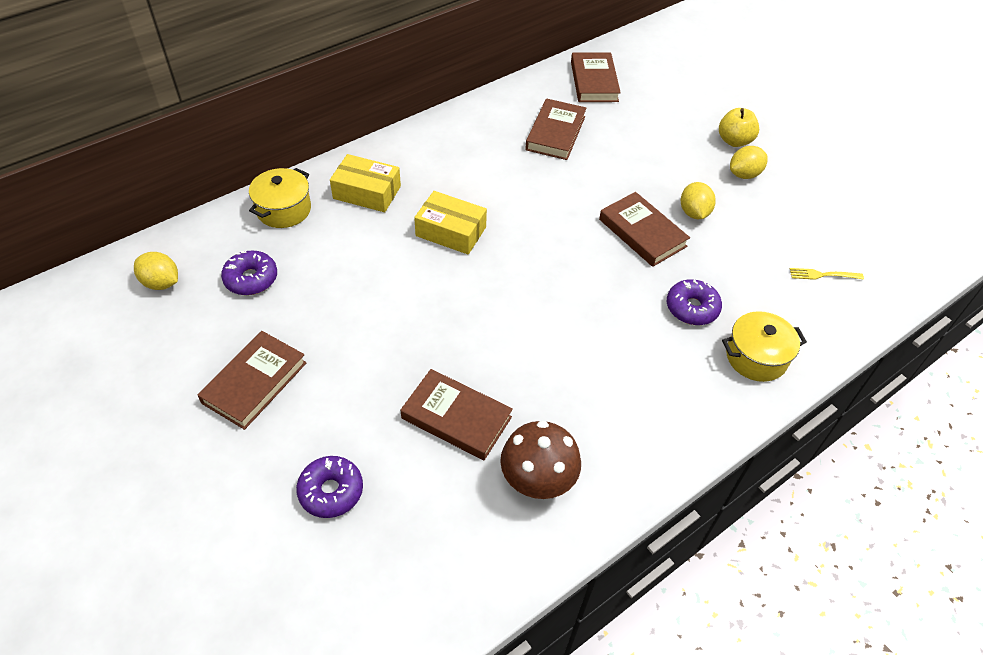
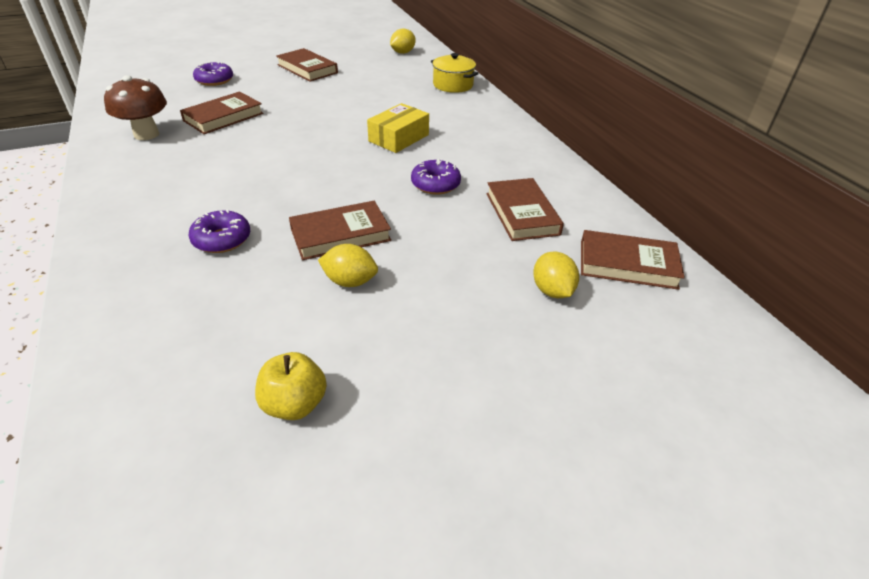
camera: 105 degrees right, 10 degrees down
(251, 279) = (391, 72): purple donut -> purple donut (435, 184)
(367, 192) = (460, 112): yellow box -> none
(555, 133) = (521, 213): brown book -> brown book turned 45 degrees clockwise
(734, 141) = (476, 370): yellow apple -> yellow apple (294, 404)
(744, 174) = (399, 354): yellow lemon -> yellow lemon (552, 291)
(756, 357) = (130, 263): yellow pot -> none
(822, 275) = (178, 365): yellow fork -> none

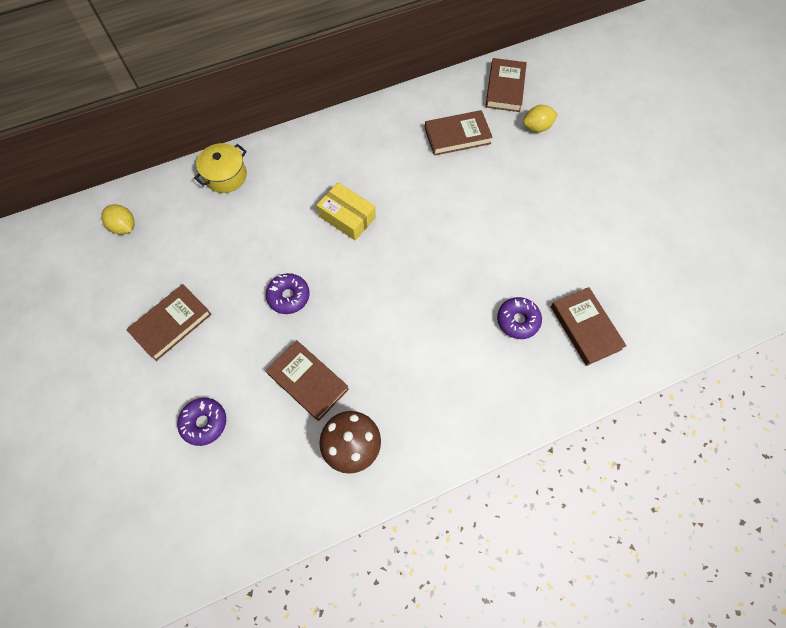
camera: 90 degrees left, 25 degrees up
(294, 404) = (649, 245): yellow apple -> none
(340, 235) = (499, 243): brown book -> brown book (585, 327)
(350, 281) = (548, 231): yellow lemon -> none
(435, 184) = (424, 187): purple donut -> purple donut (289, 296)

